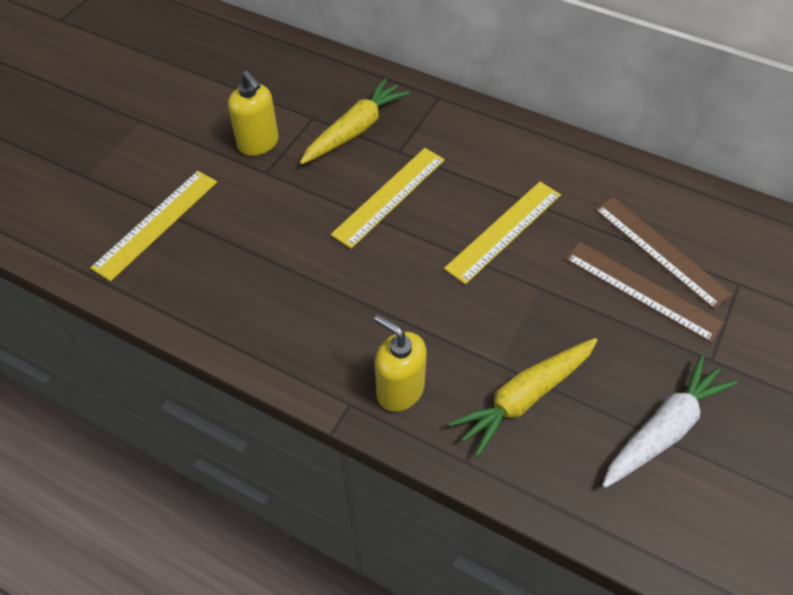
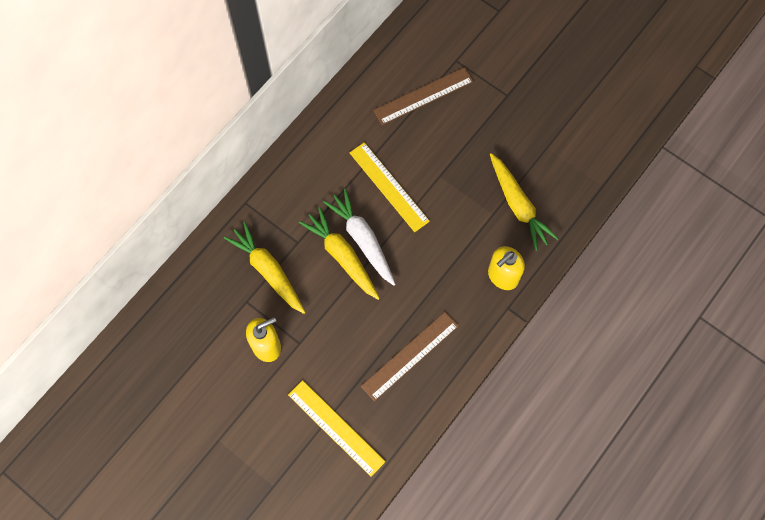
camera: 80 degrees left, 15 degrees up
(389, 196) = (342, 256): yellow ruler -> yellow carrot
(642, 290) = (452, 117): brown ruler -> brown ruler (410, 356)
(663, 429) = (548, 136): white carrot -> white carrot (362, 239)

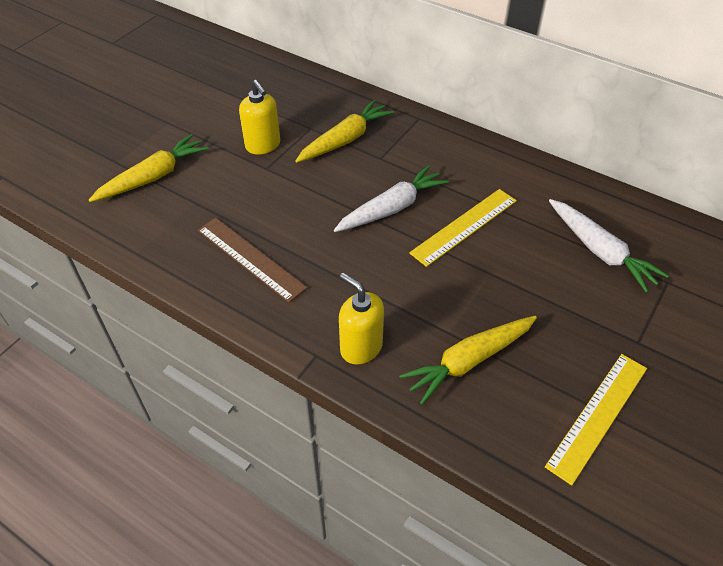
camera: 85 degrees right, 20 degrees down
(336, 427) = (170, 202): yellow ruler -> yellow ruler (598, 415)
(342, 256) = (369, 193): yellow carrot -> yellow carrot (153, 177)
(423, 96) = (600, 251): brown ruler -> white carrot

